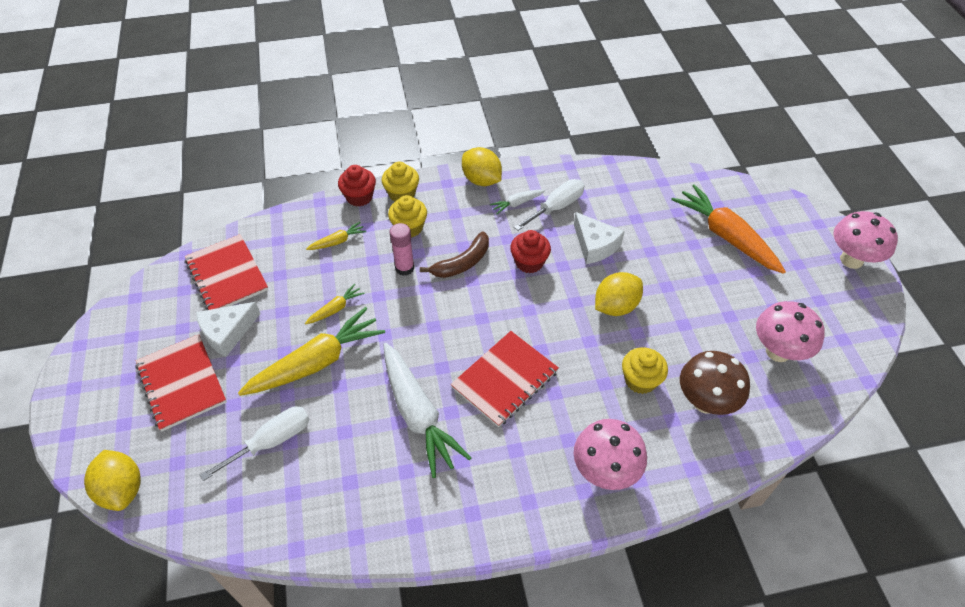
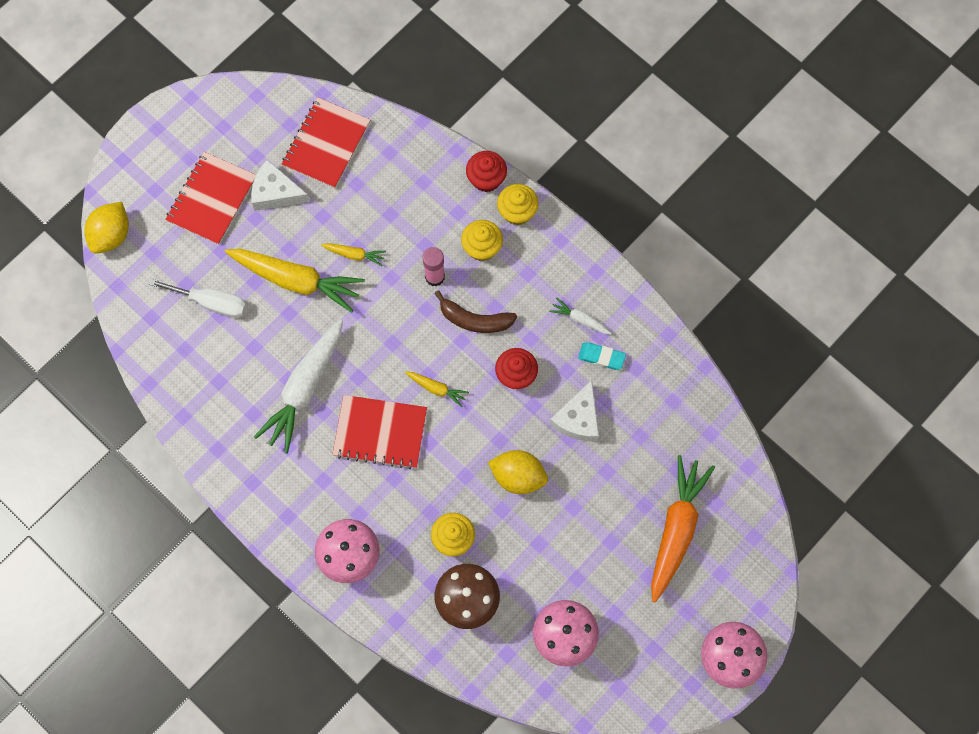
camera: 55 degrees right, 20 degrees up
(337, 241) = (423, 201): yellow carrot -> yellow carrot (437, 389)
(481, 180) = (587, 268): yellow lemon -> none
(556, 207) = (601, 357): white screwdriver -> turquoise eraser

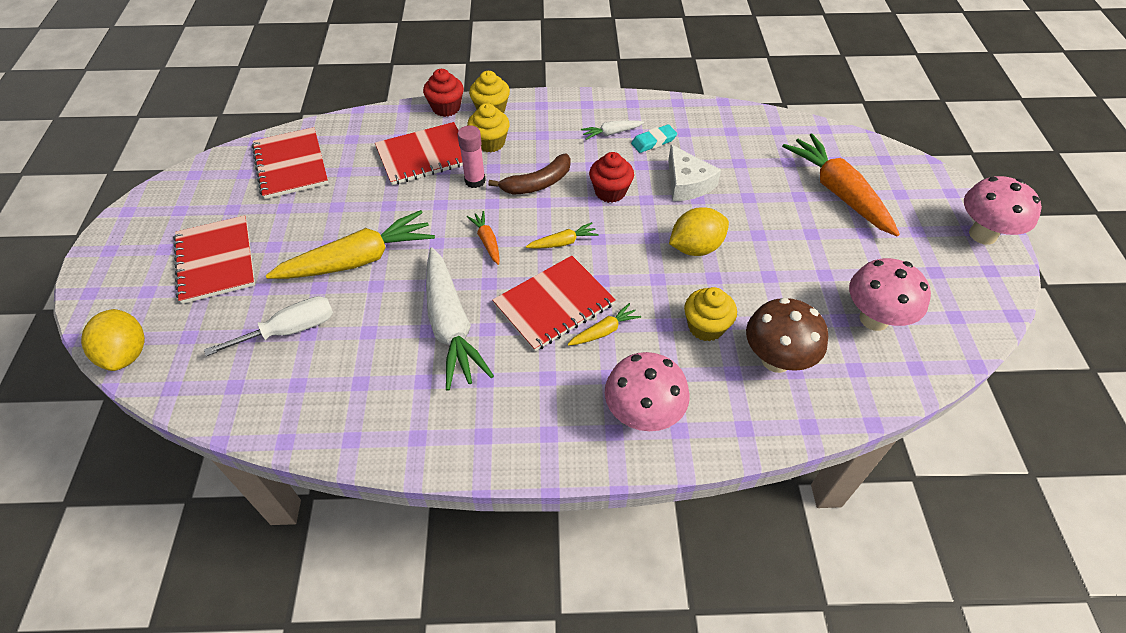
camera: 45 degrees left, 20 degrees down
(275, 192) = (275, 219): white cheese -> none
(354, 255) = (392, 211): yellow carrot -> yellow carrot (604, 331)
(390, 341) = (487, 241): none -> orange carrot
(423, 218) = (424, 155): none -> red notebook

